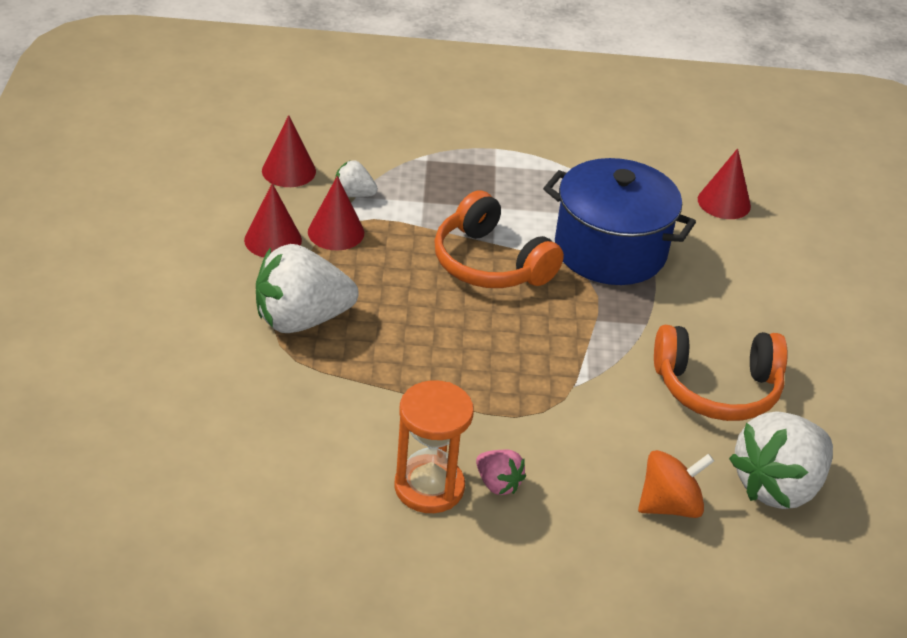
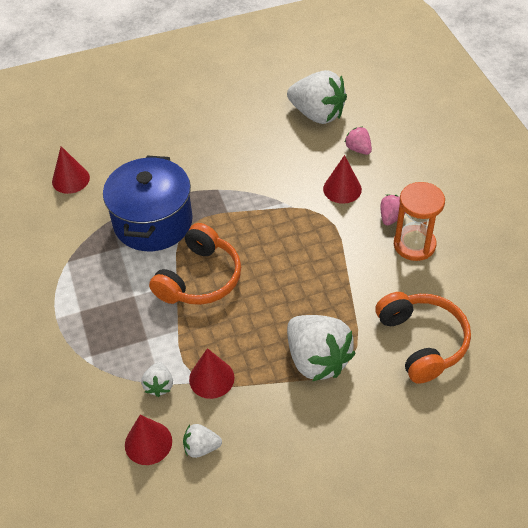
camera: 105 degrees left, 10 degrees up
(255, 202) = (201, 447): none -> white strawberry
(273, 240) = (241, 414): red cone -> red cone (342, 189)
(669, 505) = (358, 149): orange spinning top -> pink strawberry
(717, 388) = (257, 149): orange headphones -> orange headphones (422, 342)

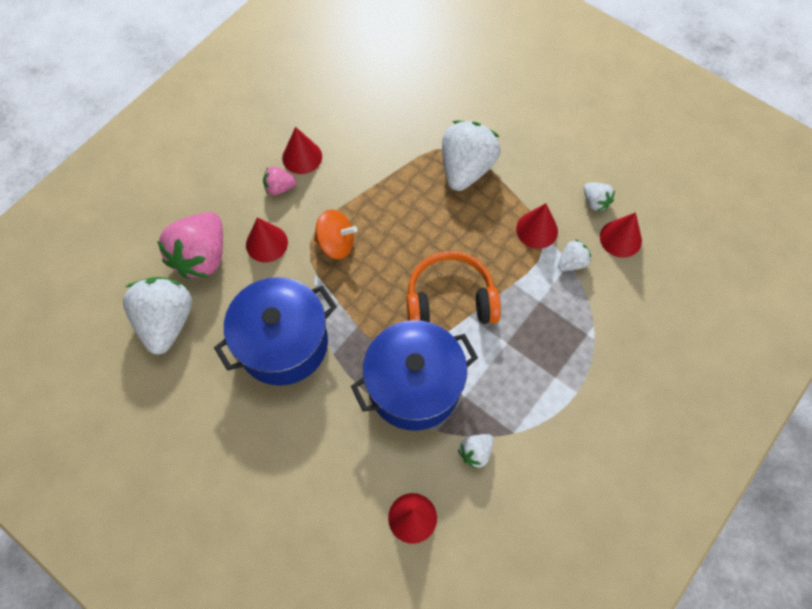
camera: 125 degrees left, 15 degrees up
(76, 232) = (475, 452): none -> white strawberry
(249, 166) = (283, 343): none -> blue pot
(309, 230) = (336, 244): none -> orange spinning top
(358, 149) = (202, 256): pink strawberry -> pink strawberry, size x2.10
(414, 245) = (302, 157): orange hourglass -> red cone
(422, 342) = (400, 110): orange headphones -> none

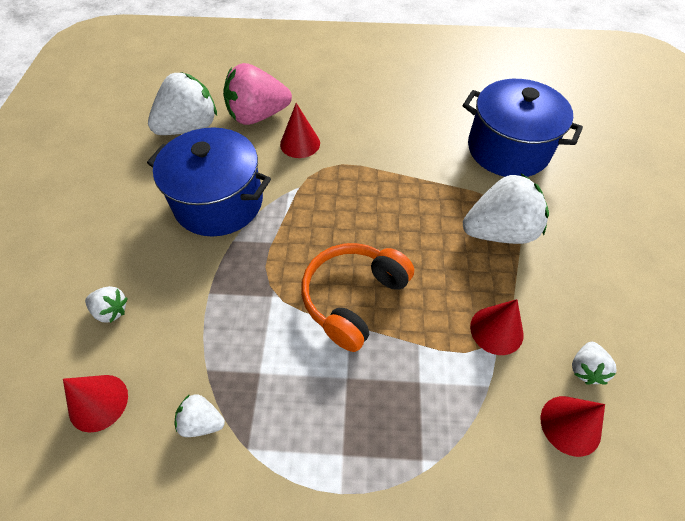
camera: 55 degrees right, 10 degrees down
(279, 187) = (355, 124): pink strawberry -> none
(302, 157) = (394, 121): red cone -> none
(336, 244) = (337, 184): orange spinning top -> none
(414, 386) = (241, 321): blue pot -> blue pot (508, 149)
(450, 300) = (353, 298): orange headphones -> orange headphones turned 105 degrees counterclockwise
(571, 262) = (492, 388): white strawberry -> white strawberry (111, 311)

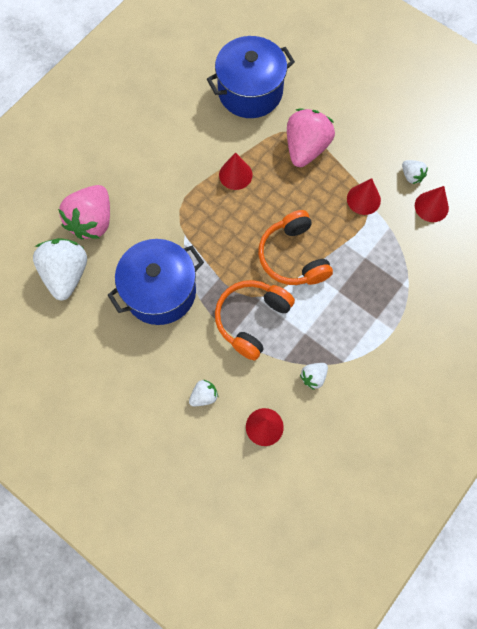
camera: 55 degrees left, 15 degrees up
(240, 303) = (251, 320): none -> orange headphones
(300, 143) = (144, 210): red cone -> red cone (235, 174)
(499, 231) = (306, 148): white strawberry -> pink strawberry

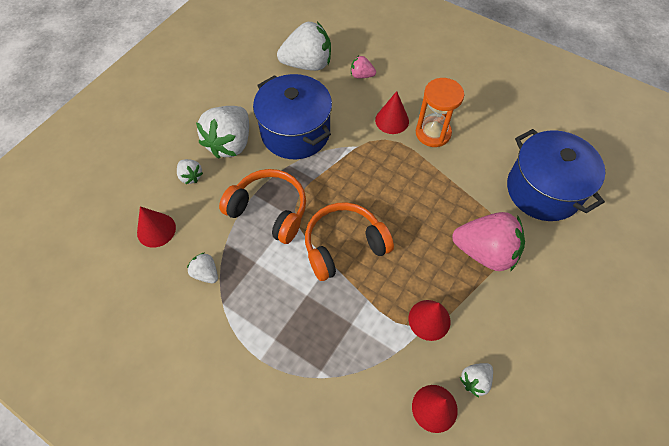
camera: 85 degrees right, 10 degrees down
(92, 221) = (361, 75): pink strawberry -> pink strawberry, size x0.48
(166, 357) = (230, 143): none -> white strawberry
(177, 166) = (433, 133): none -> orange hourglass
(235, 174) = (434, 184): red cone -> red cone (392, 120)

